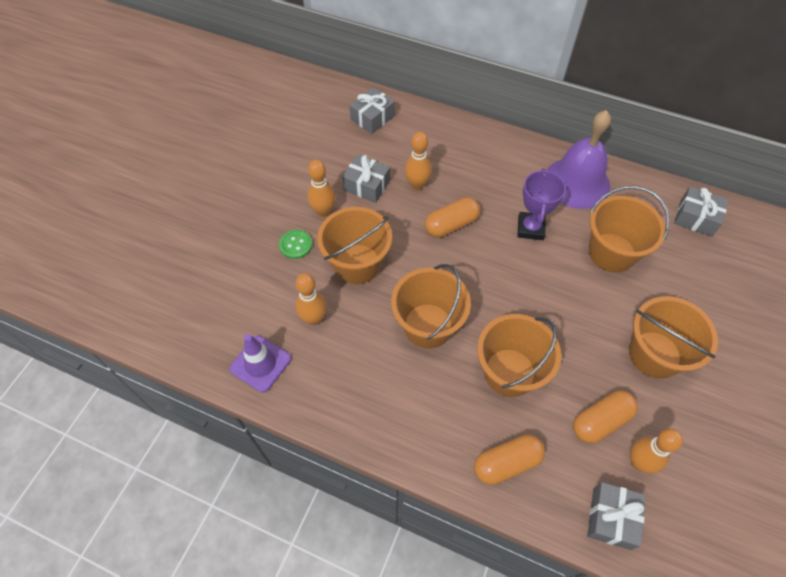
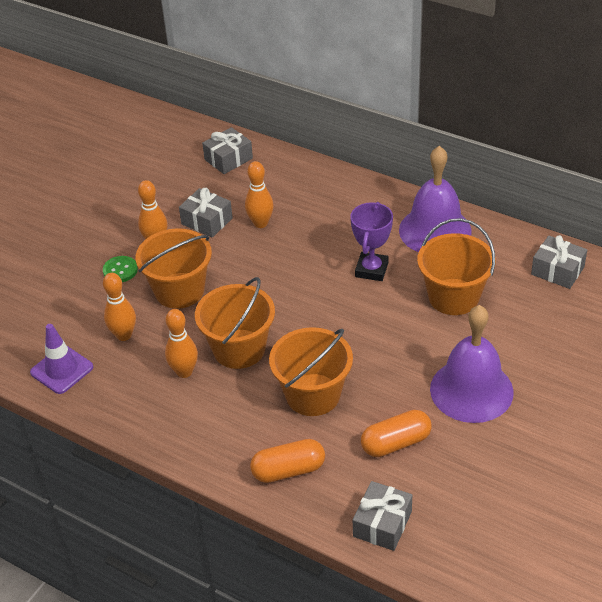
camera: 10 degrees right, 15 degrees down
(451, 225) = (287, 262): orange capsule -> none
(638, 462) = (425, 480): orange bowling pin -> orange bowling pin (184, 372)
(654, 354) = (471, 390): orange bucket -> purple bell

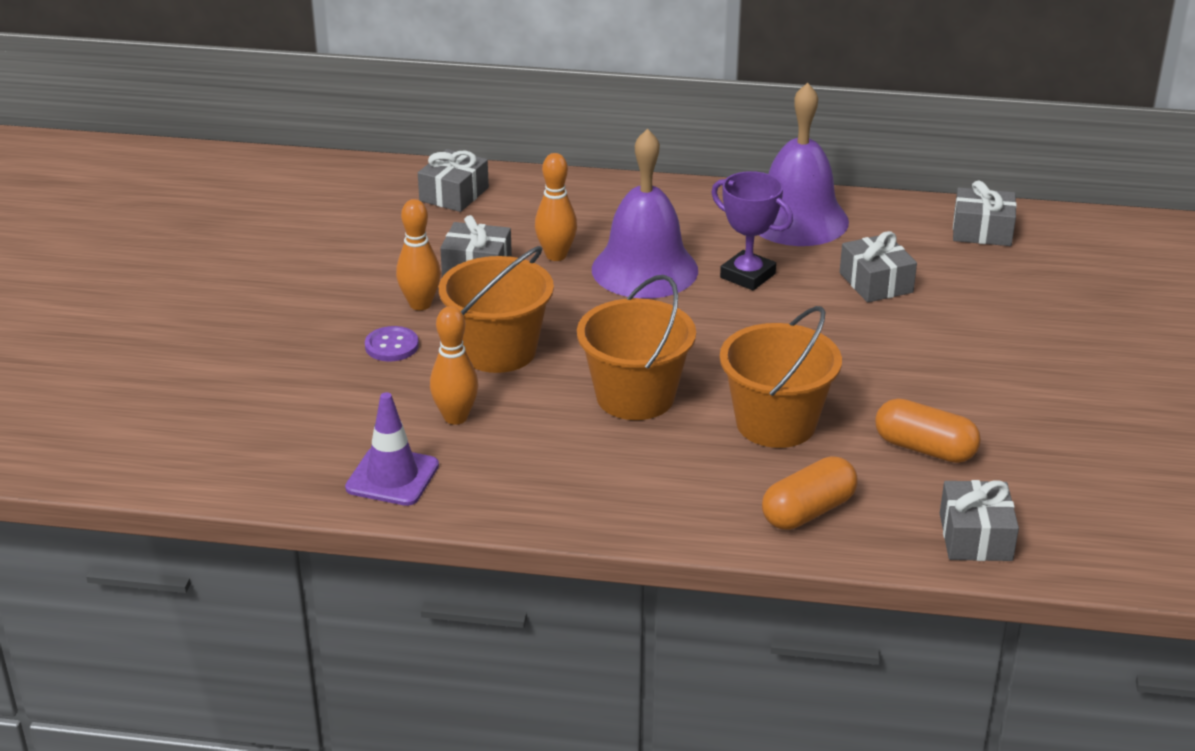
camera: 25 degrees left, 10 degrees down
(120, 270) = (391, 346): green button -> purple button
(184, 372) = (577, 438): orange bowling pin -> none
(371, 270) = (747, 276): purple trophy -> purple trophy turned 45 degrees counterclockwise
(396, 443) = (925, 449): orange capsule -> orange capsule turned 75 degrees clockwise
(453, 297) = (876, 282): orange bucket -> grey gift
(471, 390) = (975, 372): purple bell -> purple bell (644, 269)

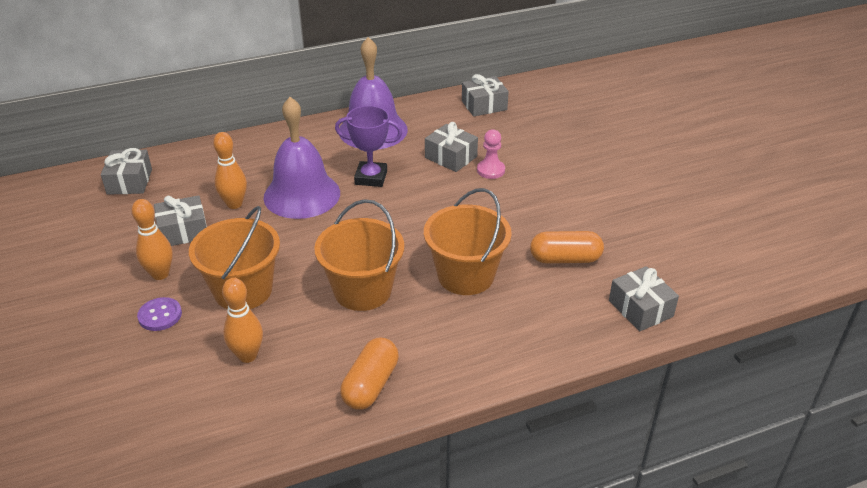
camera: 30 degrees left, 5 degrees up
(392, 477) = (232, 425): purple traffic cone -> none
(808, 511) = (533, 332): orange capsule -> orange capsule (370, 385)
(917, 315) = (490, 170): none -> pink pawn

